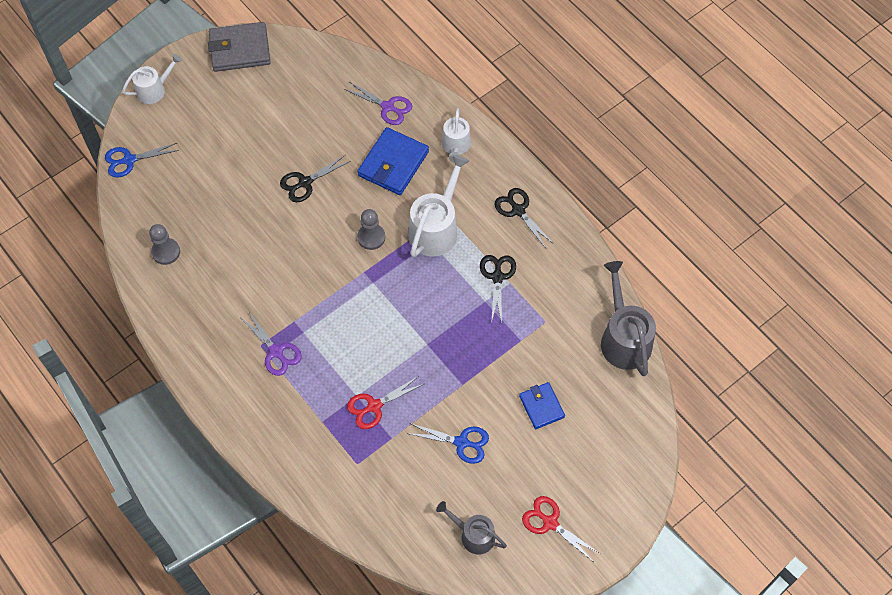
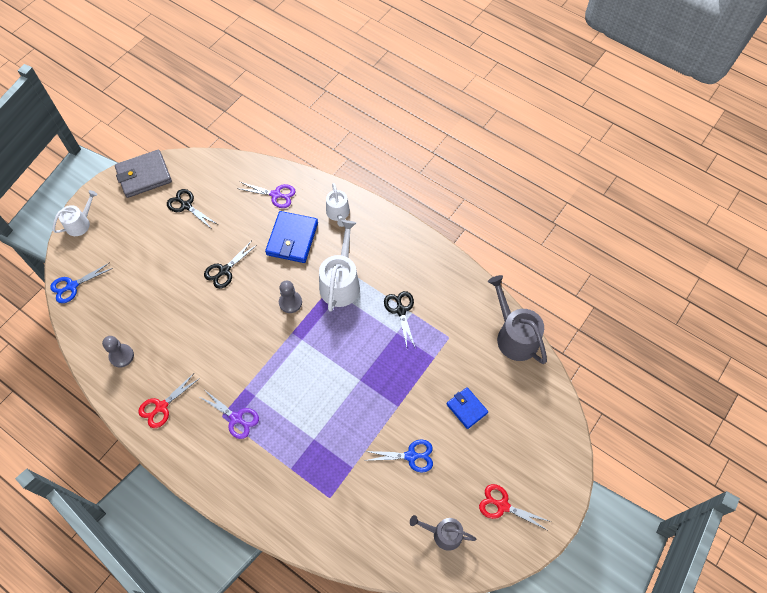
camera: 15 degrees left, 0 degrees up
(374, 406) = (330, 444): red scissors -> red scissors (161, 407)
(518, 210) = (401, 253): black scissors -> black scissors (186, 205)

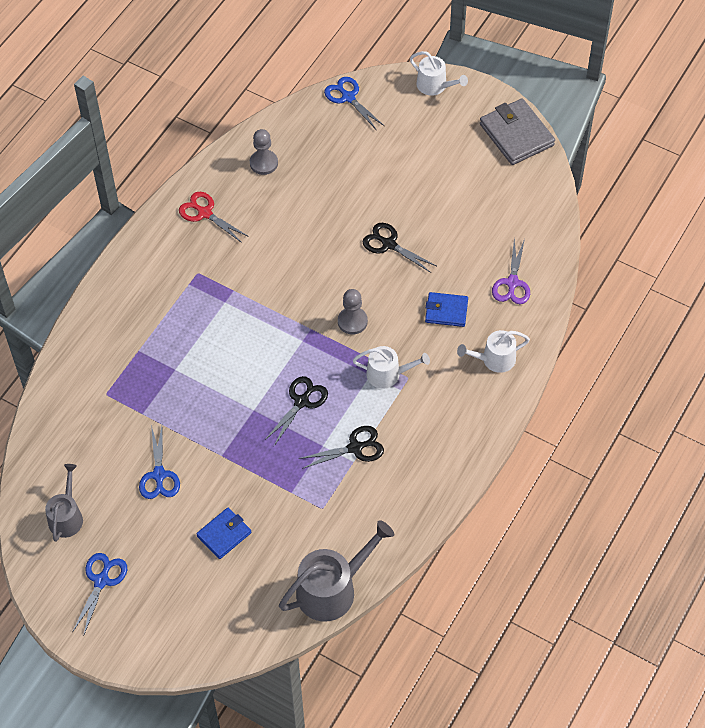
camera: 85 degrees right, 5 degrees down
(186, 205) = (478, 187): black scissors -> black scissors (301, 402)
(236, 418) = (195, 288): purple scissors -> none
(292, 239) = (446, 311): blue wallet -> blue wallet, size x0.61
(341, 283) = (388, 374): white watering can -> white watering can, size x0.61
(502, 505) = (101, 580): red scissors -> blue scissors

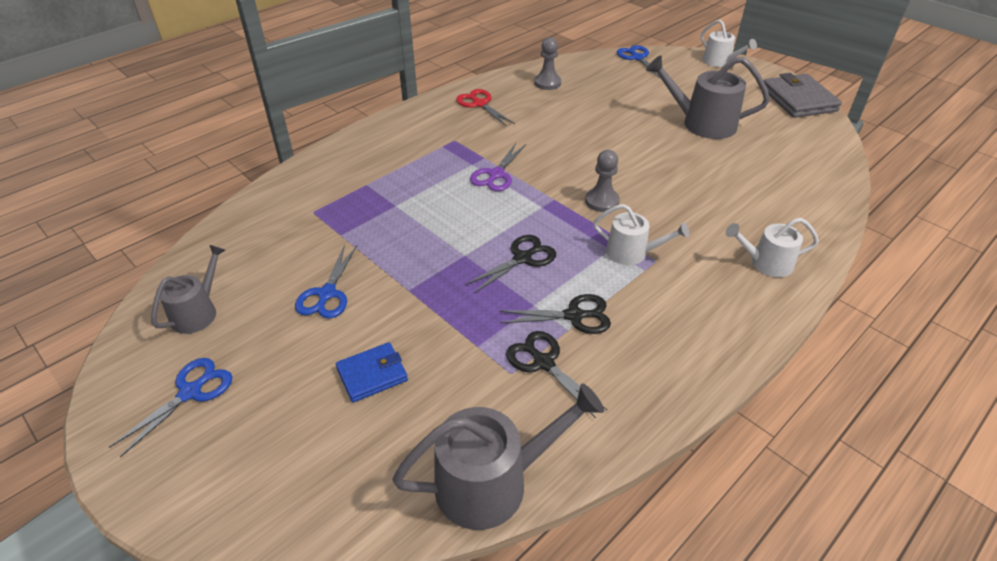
camera: 15 degrees right, 15 degrees down
(389, 244) = (655, 151): black scissors -> black scissors (543, 363)
(427, 194) = (702, 123): none -> grey watering can
(446, 311) = (711, 211): blue wallet -> none
(512, 283) = (791, 201): purple scissors -> purple scissors (496, 174)

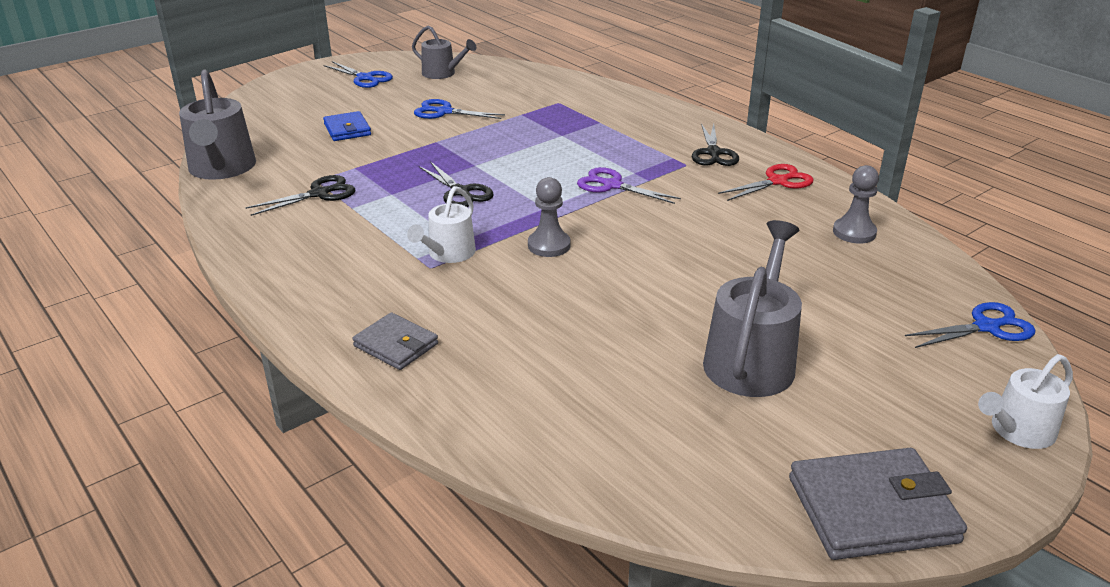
camera: 95 degrees right, 10 degrees down
(574, 316) = (368, 212): black scissors -> black scissors (713, 153)
(766, 263) = (396, 345): white watering can -> grey wallet

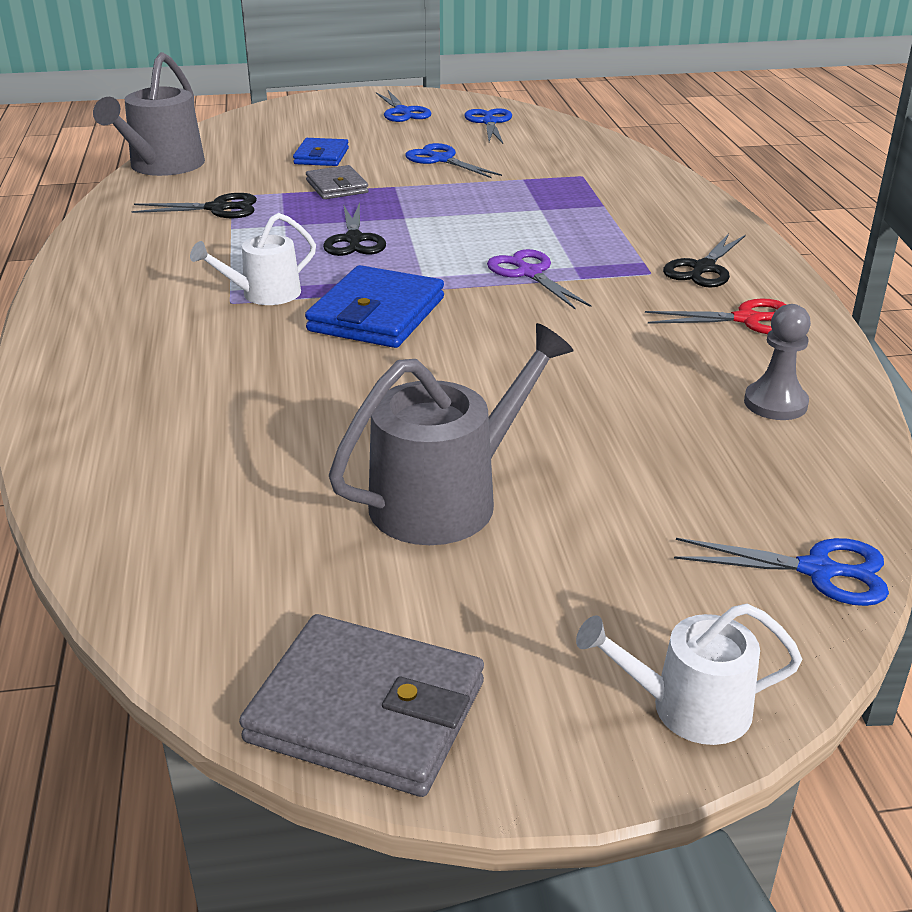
camera: 30 degrees right, 0 degrees up
(396, 345) = (104, 363): grey wallet -> grey wallet (337, 187)
(442, 73) = (489, 122): grey watering can -> blue scissors
(549, 245) = (376, 314): grey pawn -> blue wallet

